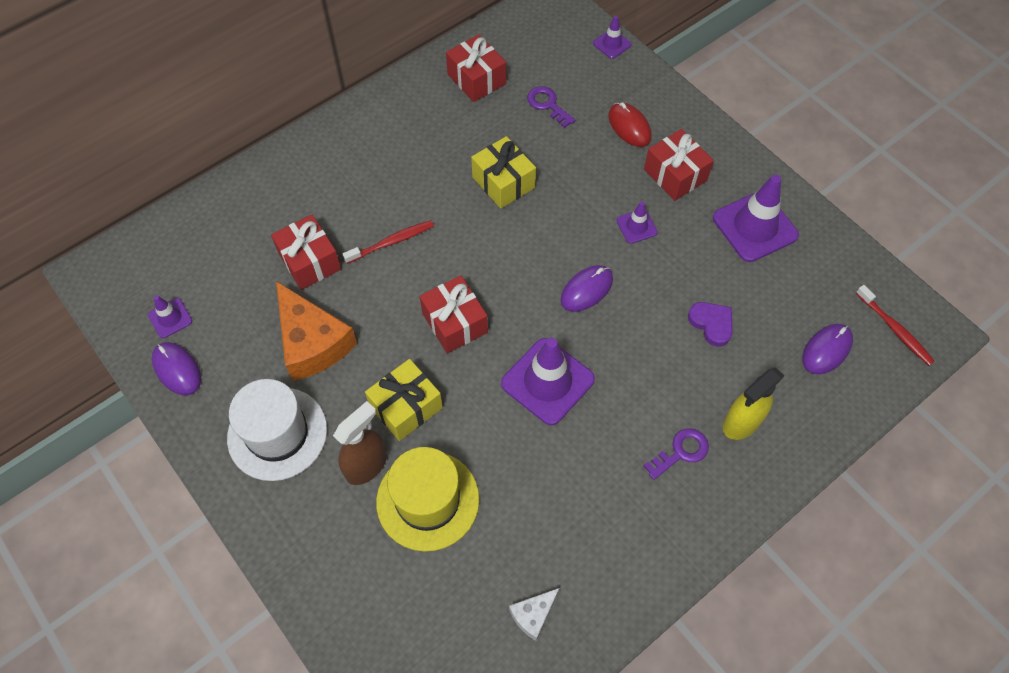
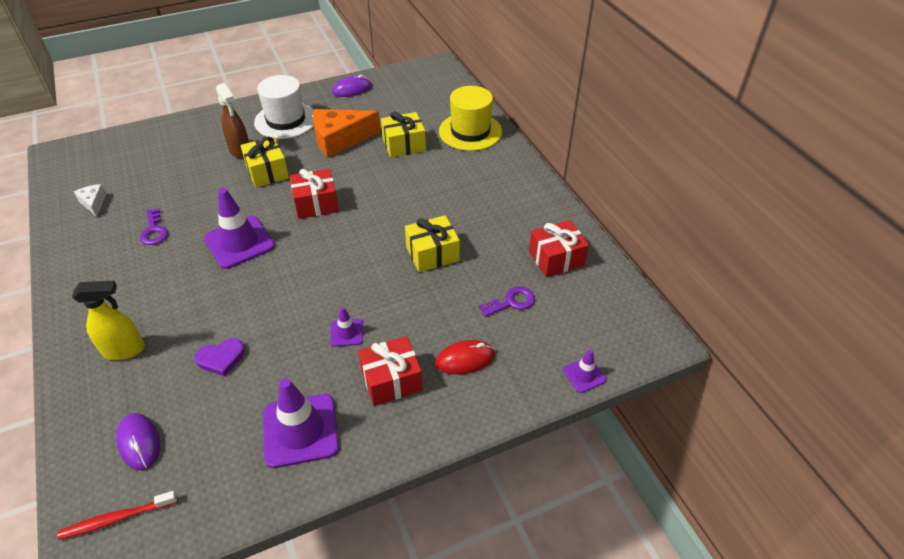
camera: 105 degrees right, 15 degrees down
(170, 318) = (389, 89): purple traffic cone -> none
(310, 261) = (404, 145): red gift -> yellow gift
(391, 242) = (401, 183): red toothbrush -> none
(428, 500) = (199, 172): yellow hat -> yellow hat (470, 131)
(586, 290) = (302, 282): purple mouse -> none
(680, 452) = (132, 304): purple key -> purple key (154, 230)
(741, 423) = (124, 350): yellow spray bottle -> yellow spray bottle turned 105 degrees clockwise

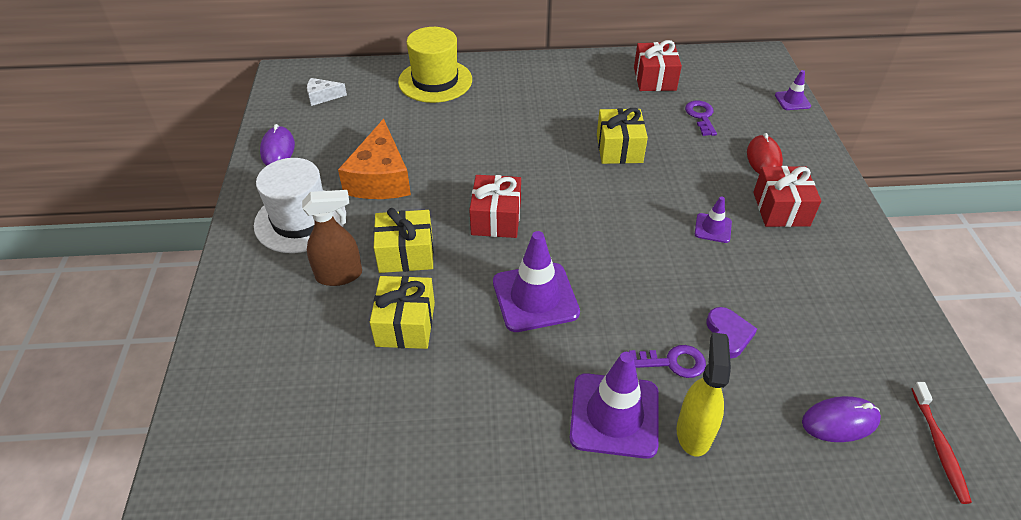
camera: 70 degrees left, 0 degrees up
(93, 203) = (360, 467): white cheese -> white cheese (322, 96)
(154, 230) = (469, 387): purple key -> purple key (673, 362)
(300, 430) = (834, 282): purple traffic cone -> purple traffic cone (614, 415)
(404, 145) = (427, 131): yellow gift -> yellow gift (405, 324)

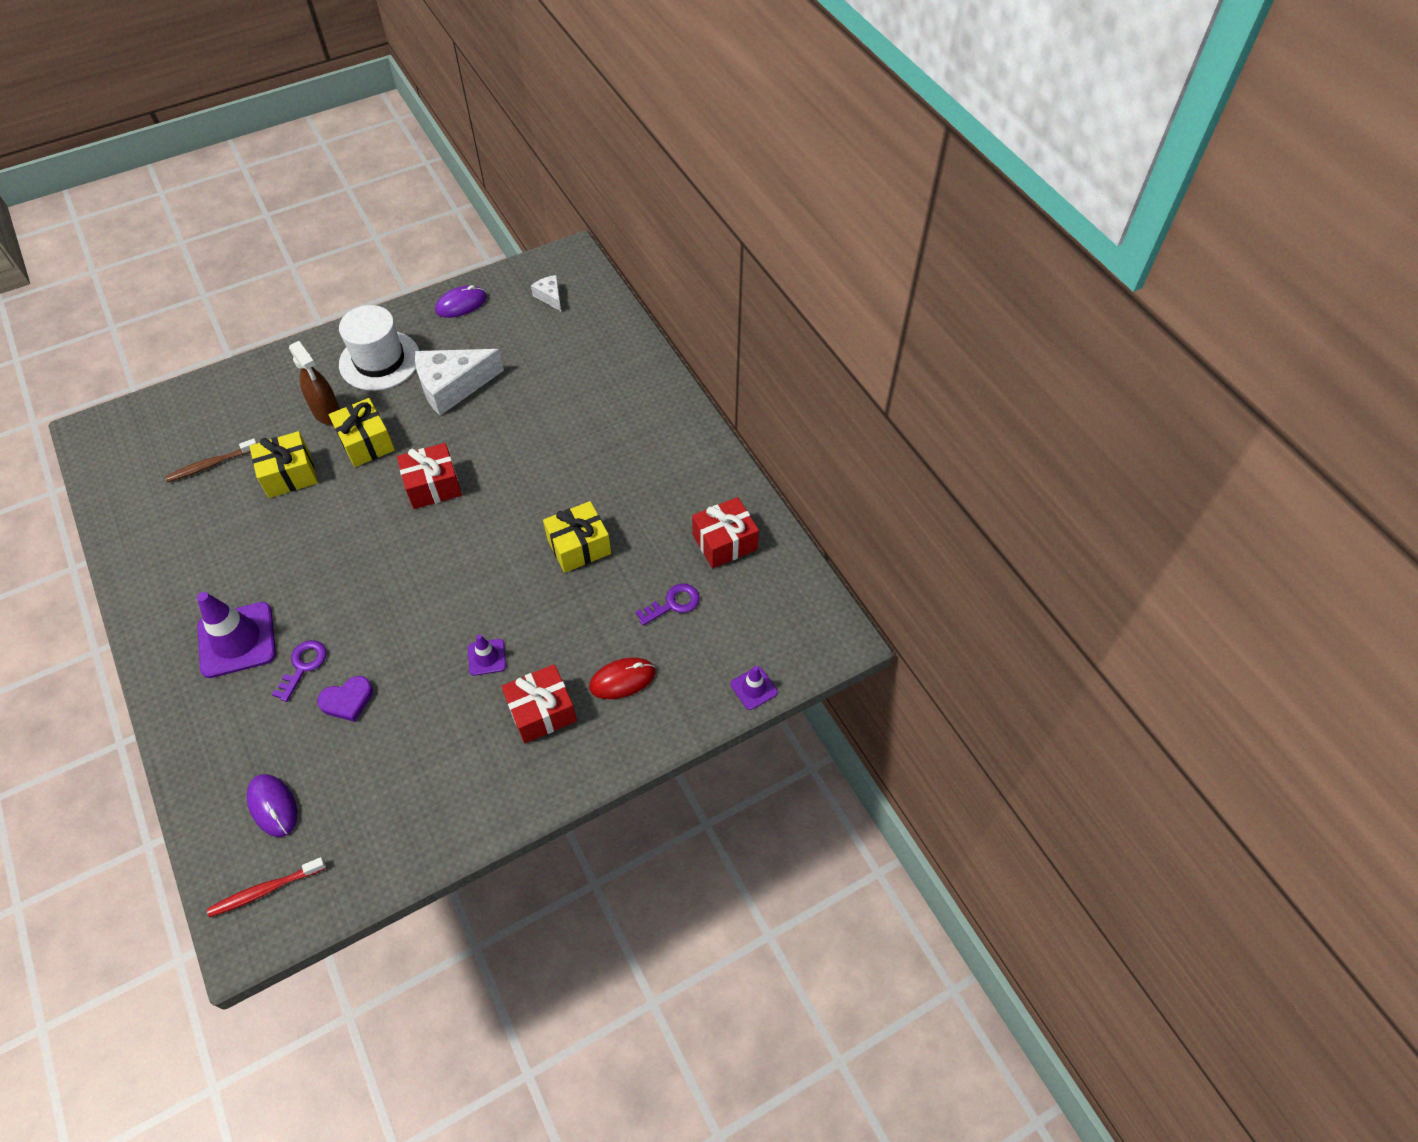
camera: 65 degrees right, 10 degrees up
(337, 395) = (211, 464): none -> brown toothbrush
(380, 178) = (453, 386): orange cheese -> white cheese
(435, 81) = (618, 363): yellow hat -> none
(535, 297) = (346, 547): purple traffic cone -> none
(673, 362) = (303, 666): purple key -> purple key turned 135 degrees counterclockwise
(694, 432) = (234, 699): yellow spray bottle -> none

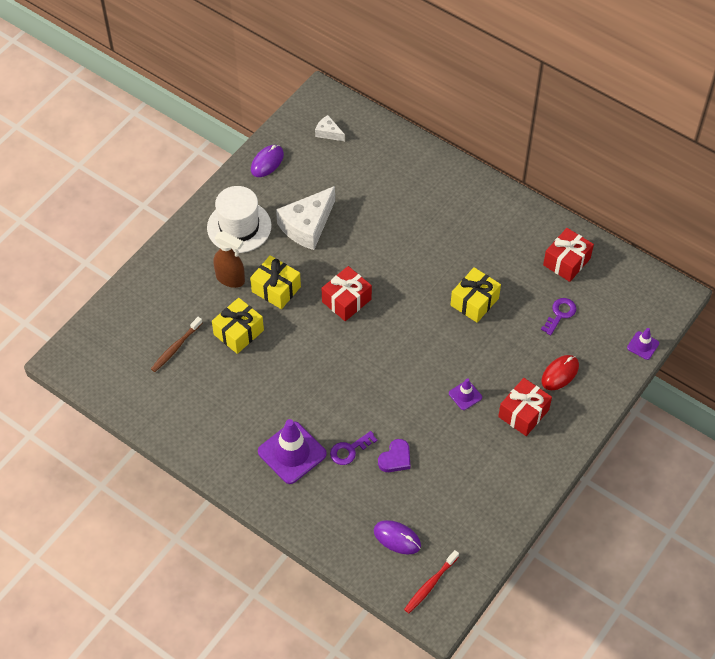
camera: 25 degrees left, 0 degrees up
(303, 666) = (349, 450): purple key -> purple key turned 120 degrees counterclockwise

